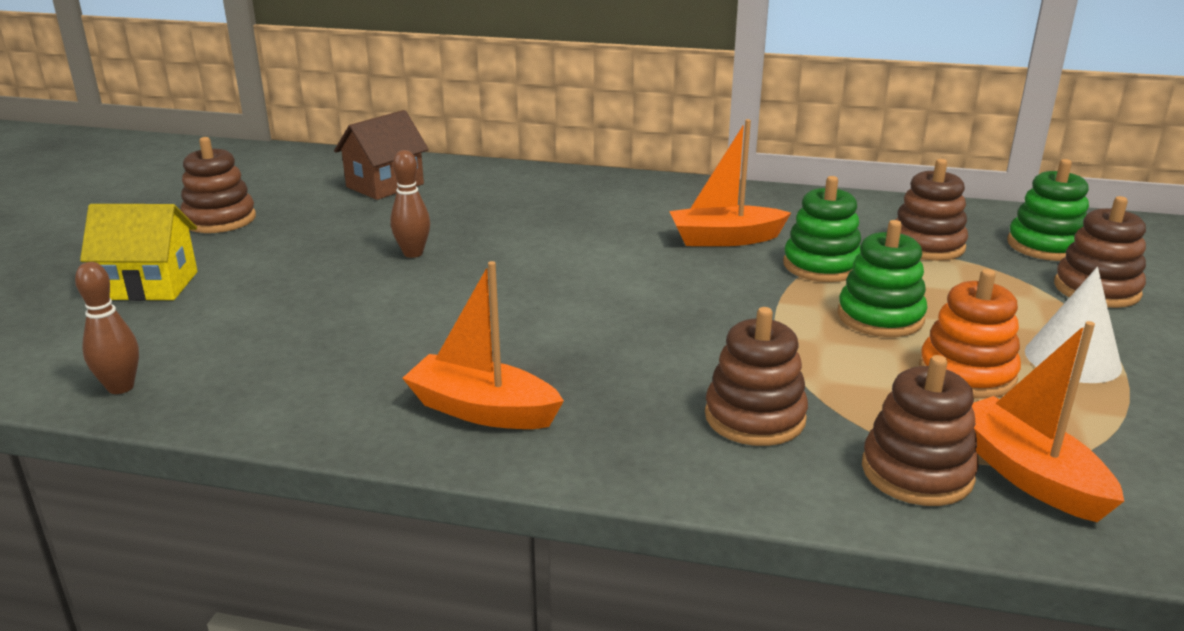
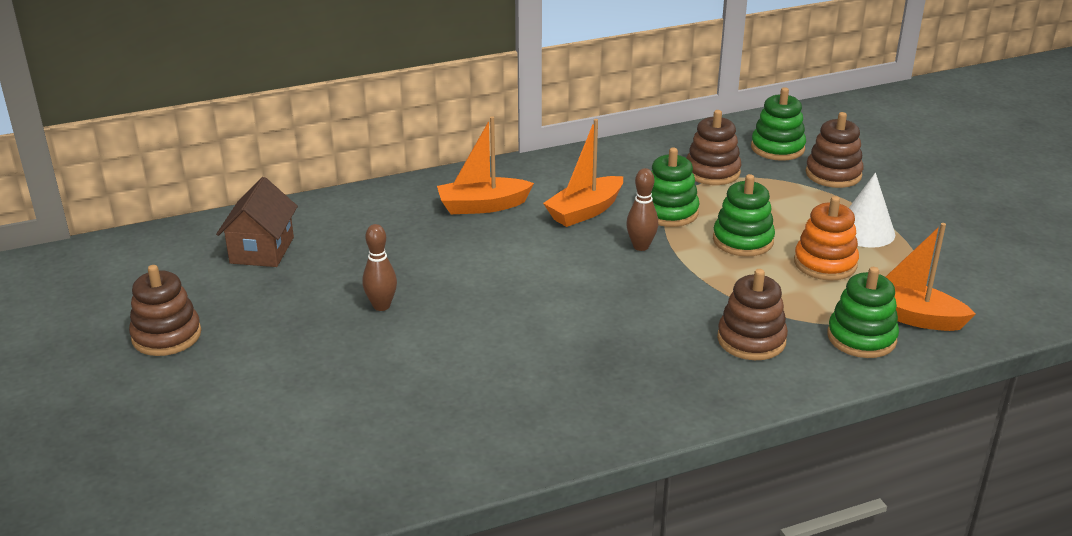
camera: 35 degrees left, 5 degrees up
(121, 387) = (332, 500): brown bowling pin -> brown bowling pin (641, 246)
(150, 285) = (211, 417): yellow house -> none
(482, 410) = (597, 404): orange boat -> orange boat (482, 206)
(917, 472) = (861, 338): brown stacking toy -> green stacking toy

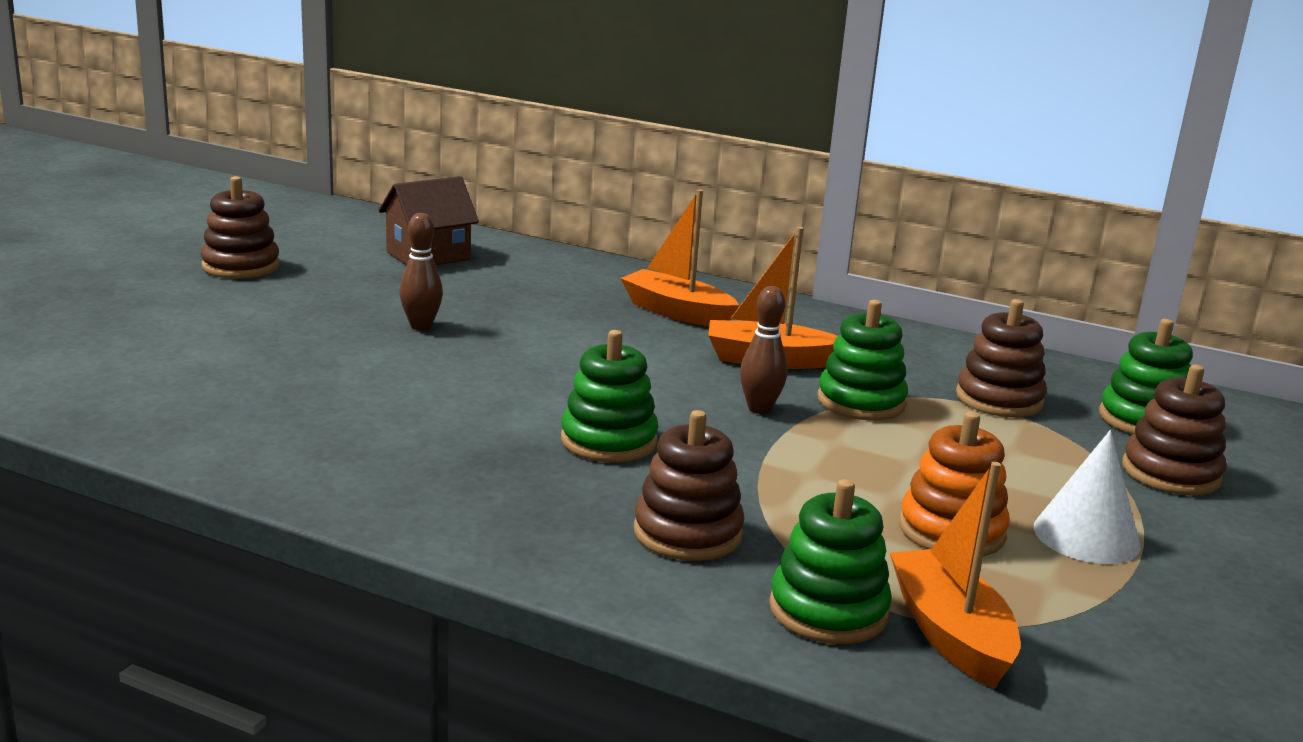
camera: 45 degrees right, 10 degrees down
(743, 240) = (892, 462): green stacking toy -> green stacking toy (608, 441)

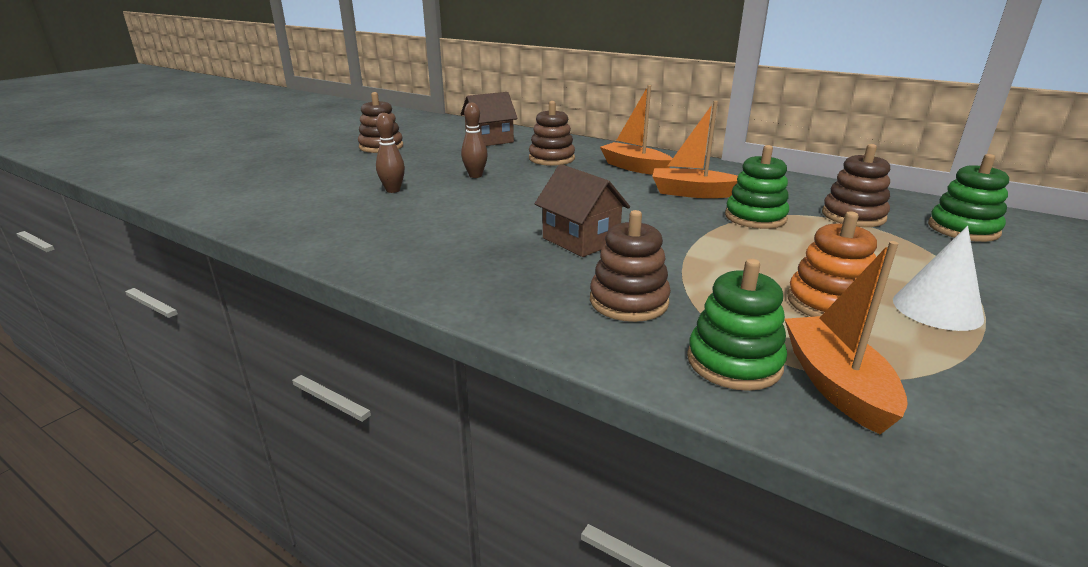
camera: 10 degrees right, 5 degrees up
(608, 441) = (581, 240): green stacking toy -> brown house
(759, 409) = (685, 221): brown bowling pin -> brown bowling pin (393, 190)
(1170, 473) = (993, 264): brown stacking toy -> brown stacking toy (551, 159)

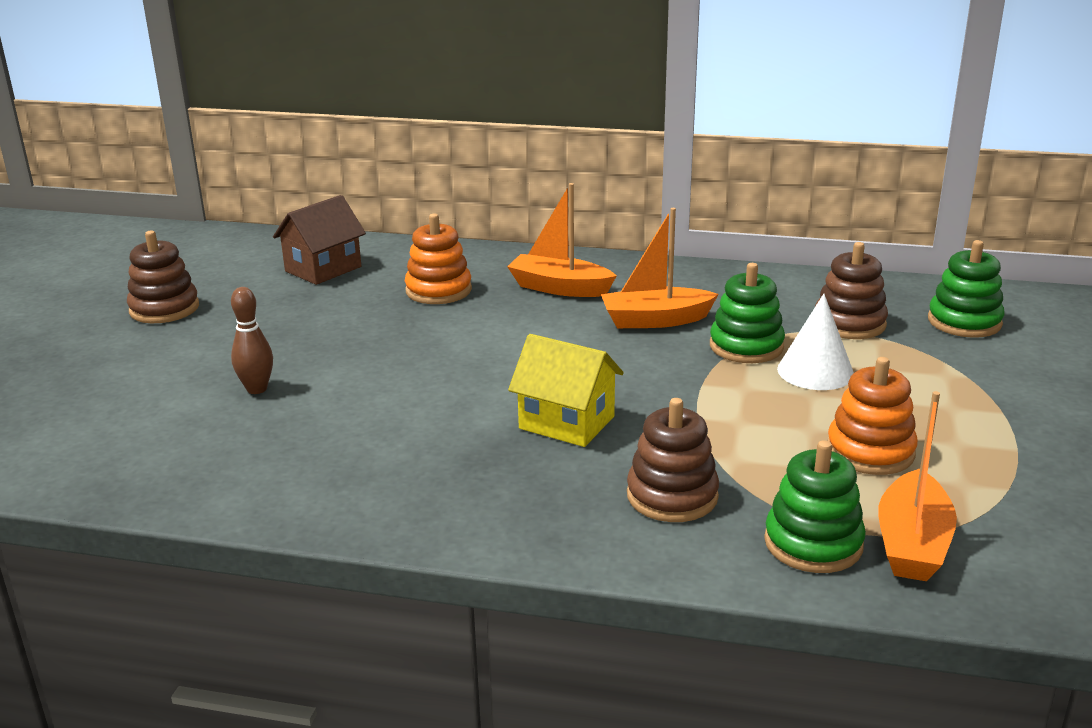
camera: 20 degrees left, 0 degrees up
(475, 176) = (354, 341): brown bowling pin -> none
(551, 159) = (438, 290): brown stacking toy -> orange stacking toy
(581, 240) = (567, 422): brown house -> yellow house
(836, 384) = (912, 543): orange boat -> orange boat turned 135 degrees counterclockwise
(937, 309) = (970, 435): white cone -> white cone (815, 371)

